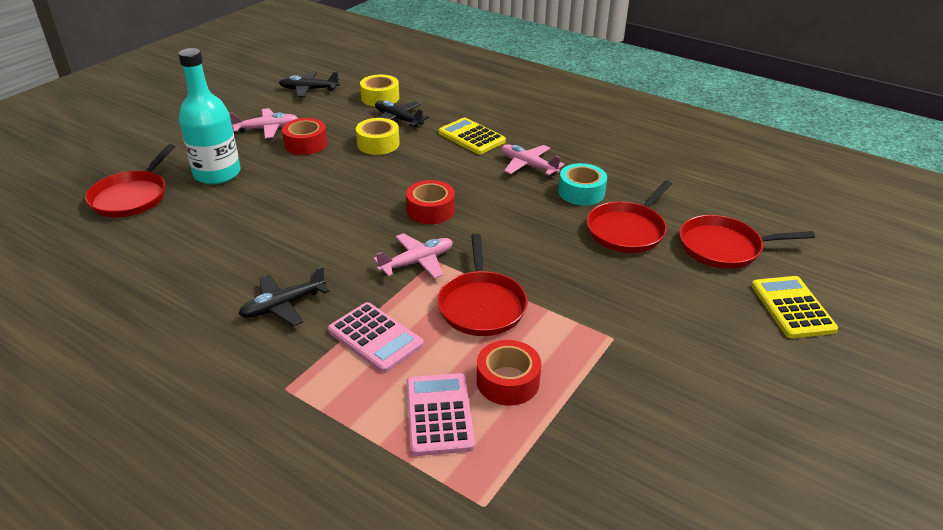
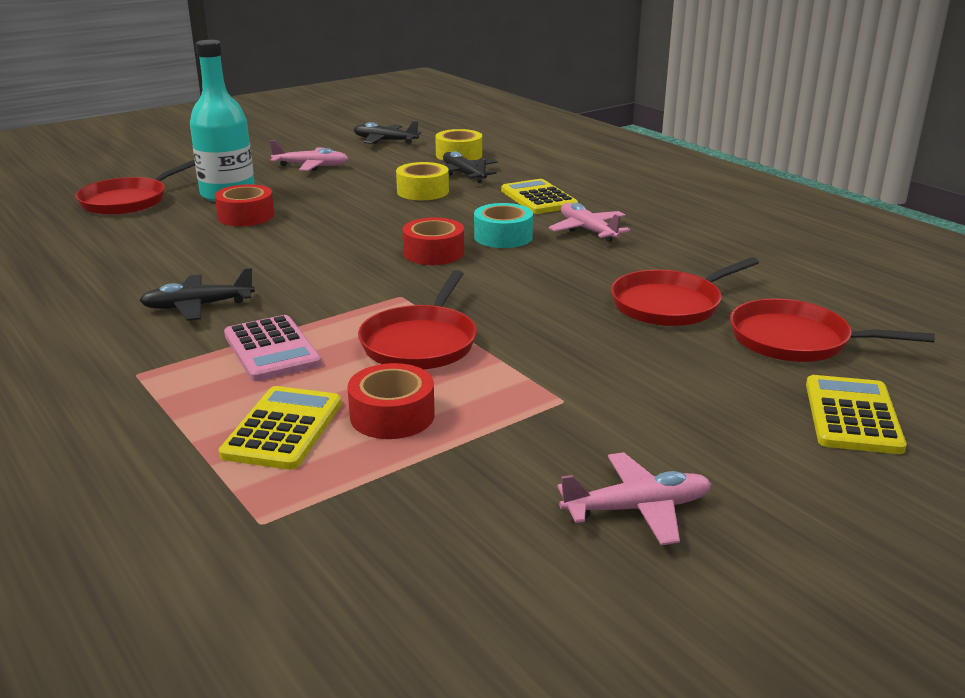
camera: 20 degrees right, 10 degrees down
(306, 144) = (342, 182): red tape -> red tape (246, 216)
(417, 262) = (378, 294): pink plane -> pink plane (637, 509)
(439, 414) = (283, 429): pink calculator -> yellow calculator
(581, 192) = (637, 262): turquoise tape -> turquoise tape (503, 237)

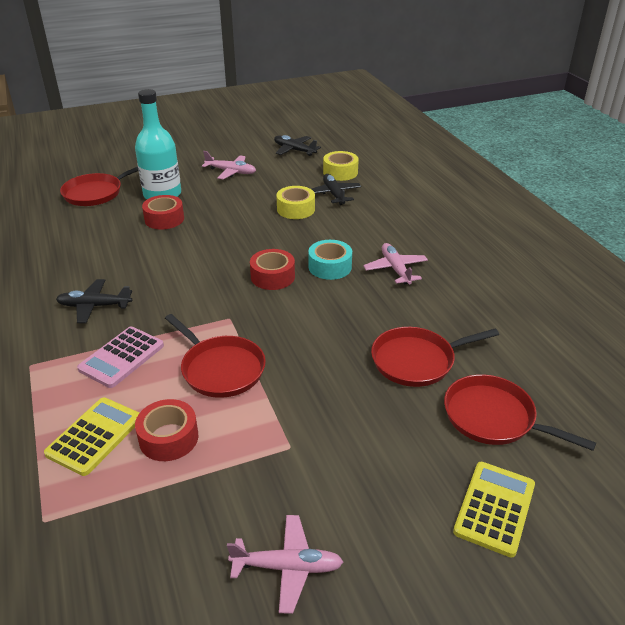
camera: 15 degrees right, 10 degrees up
(272, 349) = (122, 357): pink calculator -> pink calculator turned 45 degrees clockwise
(421, 343) = (221, 369): red pan -> red pan turned 75 degrees counterclockwise
(538, 198) = (376, 228): yellow calculator -> none

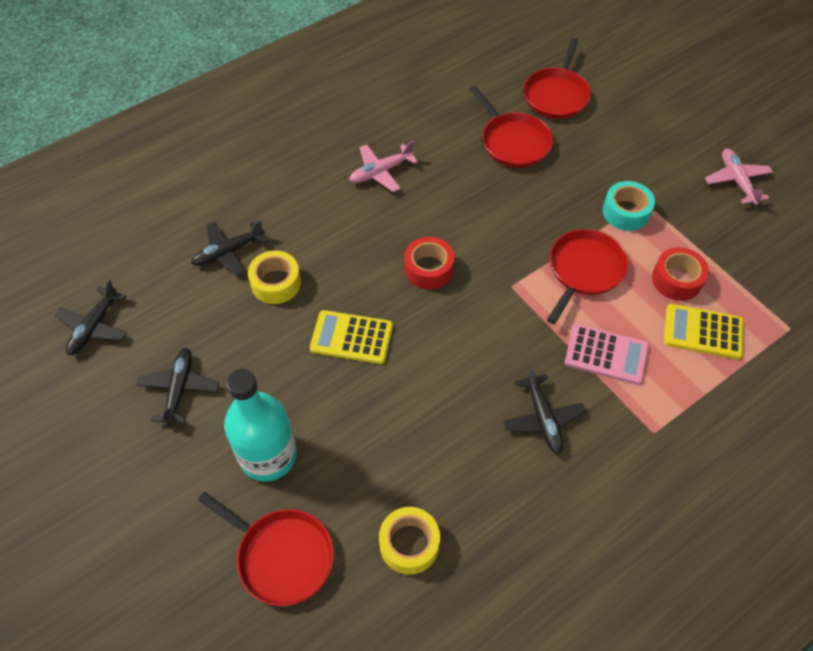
camera: 105 degrees left, 20 degrees up
(164, 219) = (336, 424): red tape -> none
(231, 172) = (179, 389): pink plane -> black plane
(330, 267) = (394, 224): turquoise tape -> turquoise tape (626, 212)
(340, 172) = (163, 257): yellow tape -> yellow tape (409, 544)
(494, 508) = (637, 92): yellow calculator -> yellow calculator (351, 338)

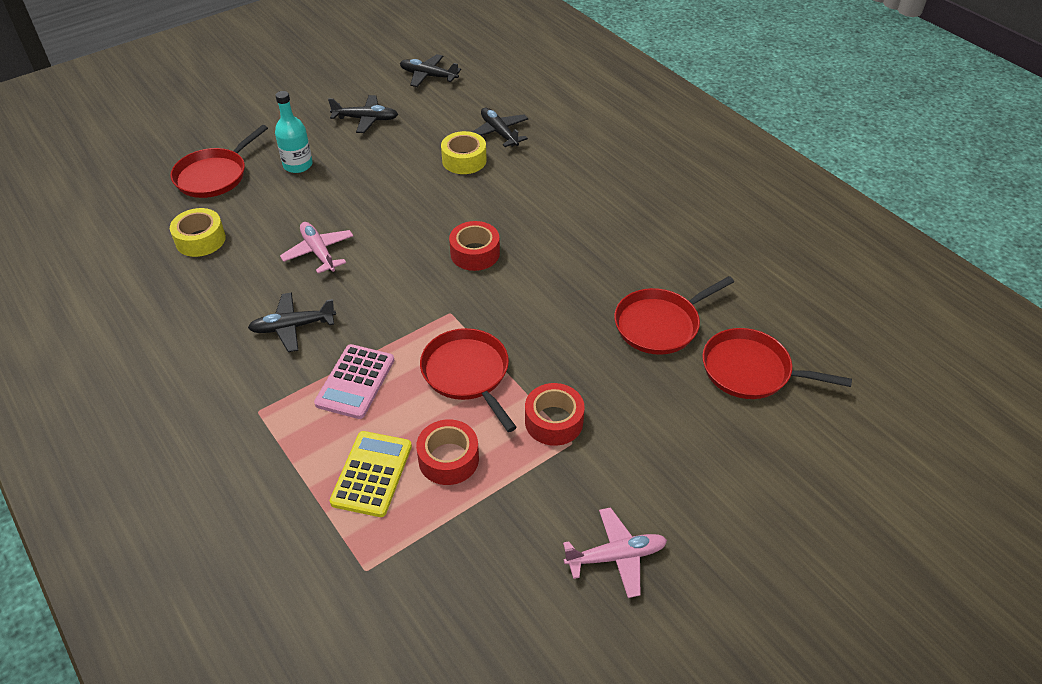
camera: 90 degrees right, 10 degrees down
(268, 455) = (298, 165): turquoise bottle -> turquoise bottle, size x0.65
(351, 338) = (401, 205): yellow calculator -> none
(381, 172) = (602, 220): pink plane -> pink plane (318, 252)
(584, 270) = (467, 373): red pan -> red pan turned 150 degrees counterclockwise
(626, 212) = (554, 421): turquoise tape -> red tape

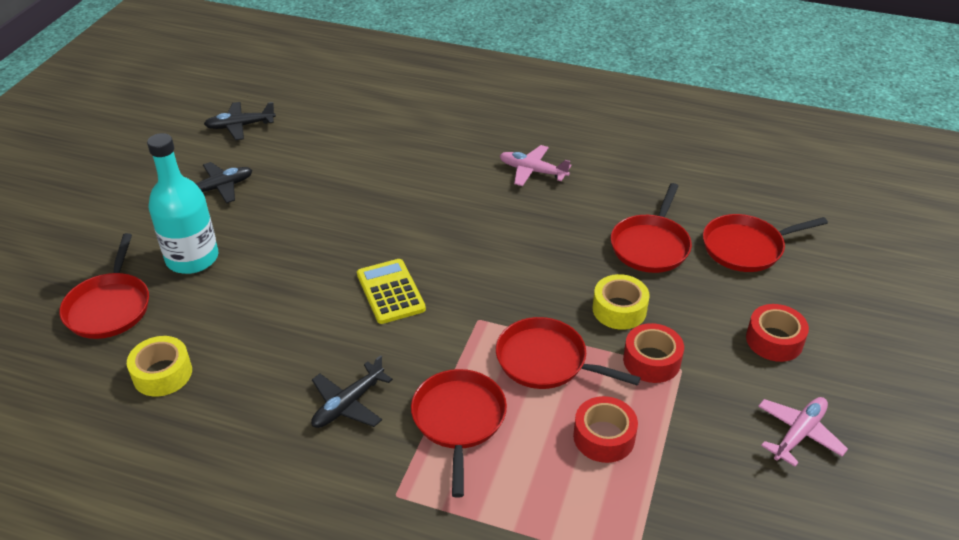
camera: 35 degrees left, 5 degrees down
(298, 165) = (192, 258): turquoise bottle -> turquoise bottle, size x1.55
(318, 252) = (301, 327): pink plane -> pink plane (532, 171)
(355, 382) = (458, 419): pink calculator -> red pan
(372, 474) = (555, 486): yellow calculator -> yellow calculator (390, 292)
(464, 160) = (353, 186): yellow tape -> yellow tape (619, 309)
(475, 253) = (447, 260): red tape -> red tape (774, 340)
(499, 132) = (360, 150): black plane -> none

